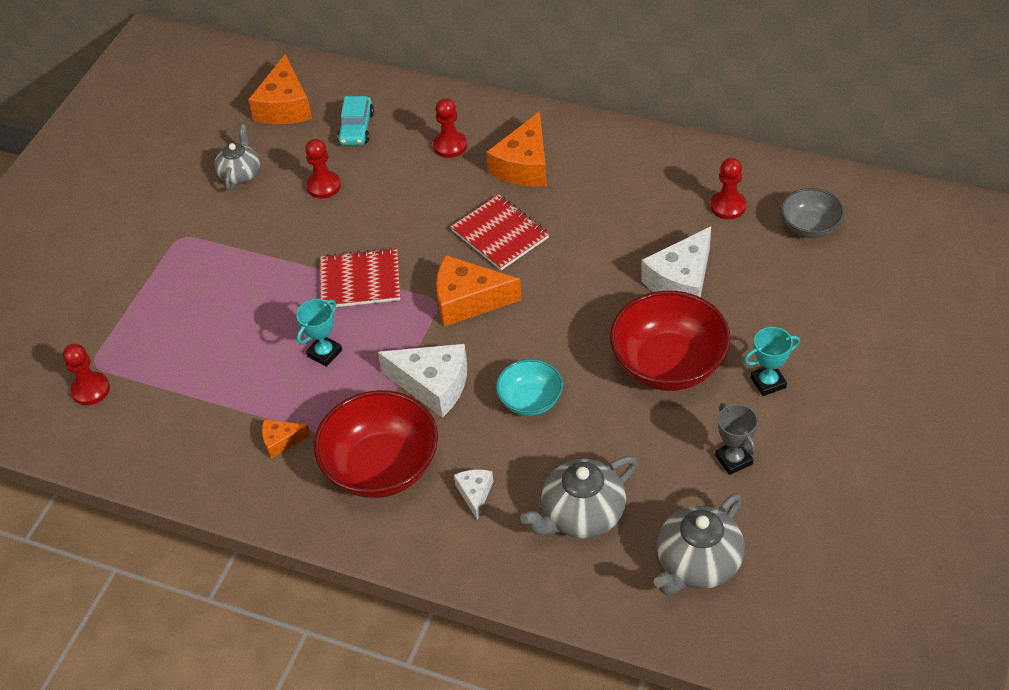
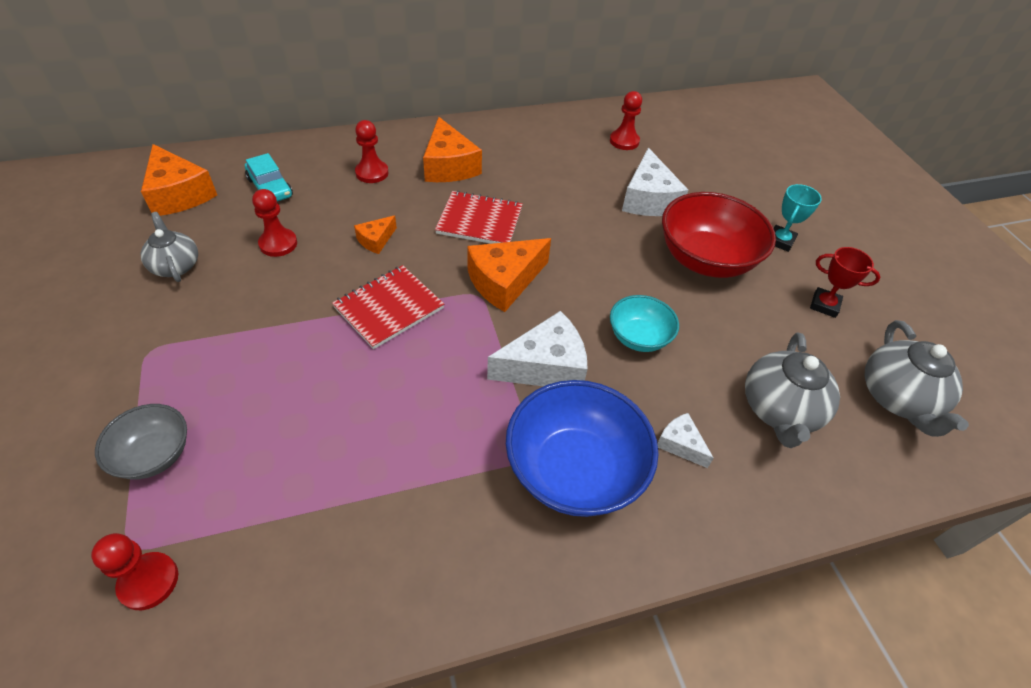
camera: 45 degrees left, 0 degrees up
(281, 441) = (447, 504): orange cheese -> orange cheese (376, 240)
(324, 353) = (413, 390): turquoise trophy -> none
(381, 467) = (574, 470): red bowl -> blue bowl
(733, 459) = (824, 305): grey trophy -> red trophy
(810, 226) = (688, 135): grey bowl -> grey bowl (154, 455)

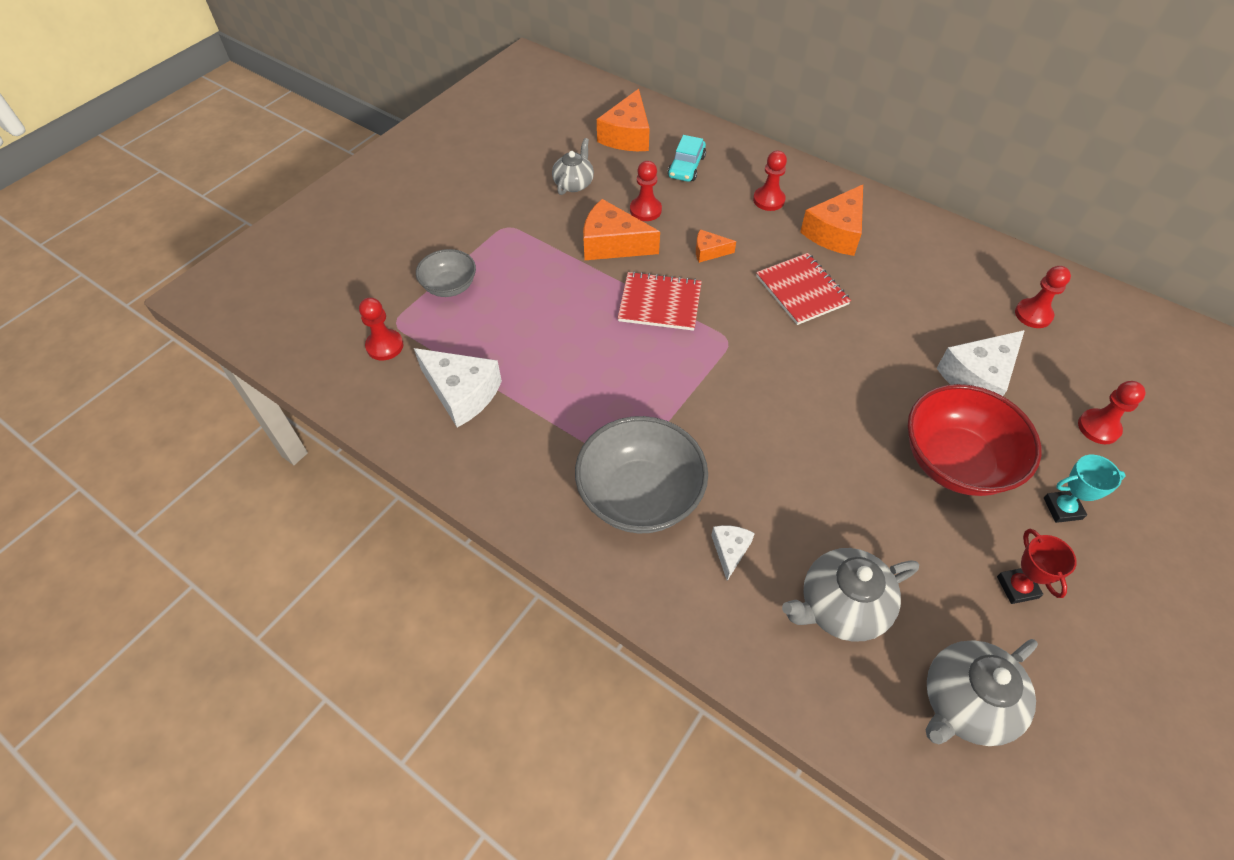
camera: 55 degrees right, 5 degrees up
(504, 281) = (760, 346): orange cheese -> orange cheese (612, 244)
(545, 366) = (709, 422): white cheese -> white cheese (461, 393)
(574, 470) = (640, 496): blue bowl -> grey bowl
(639, 337) = (805, 464): turquoise bowl -> none
(734, 182) = (1098, 427): none -> red pawn

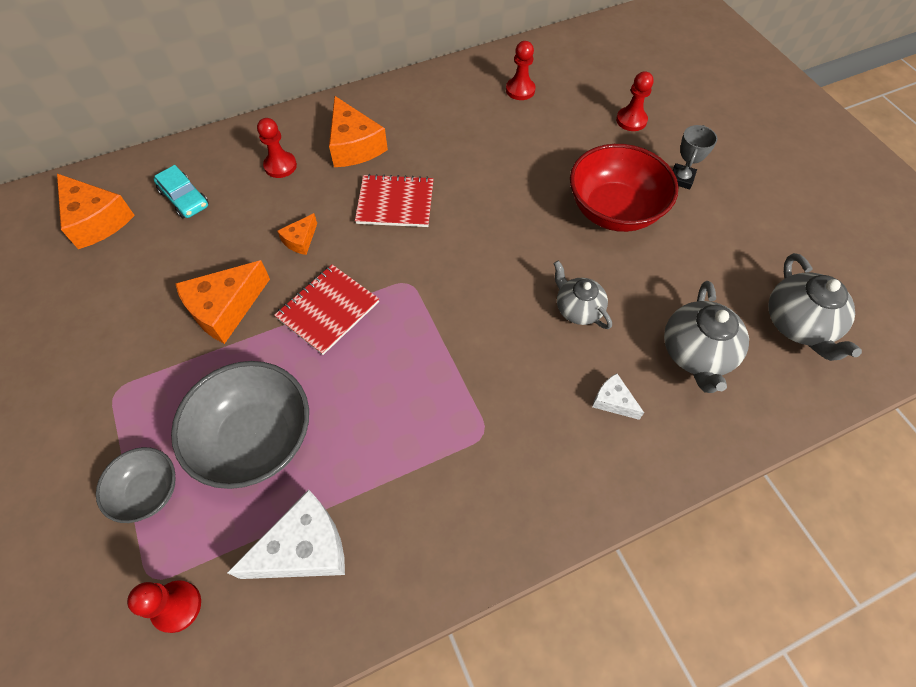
camera: 60 degrees left, 5 degrees up
(574, 183) = (115, 299): grey teapot -> grey teapot (577, 309)
(640, 496) = (524, 441): grey bowl -> grey bowl (256, 439)
(645, 210) = (207, 259): red pawn -> none
(978, 377) = (552, 152): white cheese -> none
(1017, 587) = (727, 241): red trophy -> none
(1062, 508) = (681, 179): turquoise trophy -> grey trophy

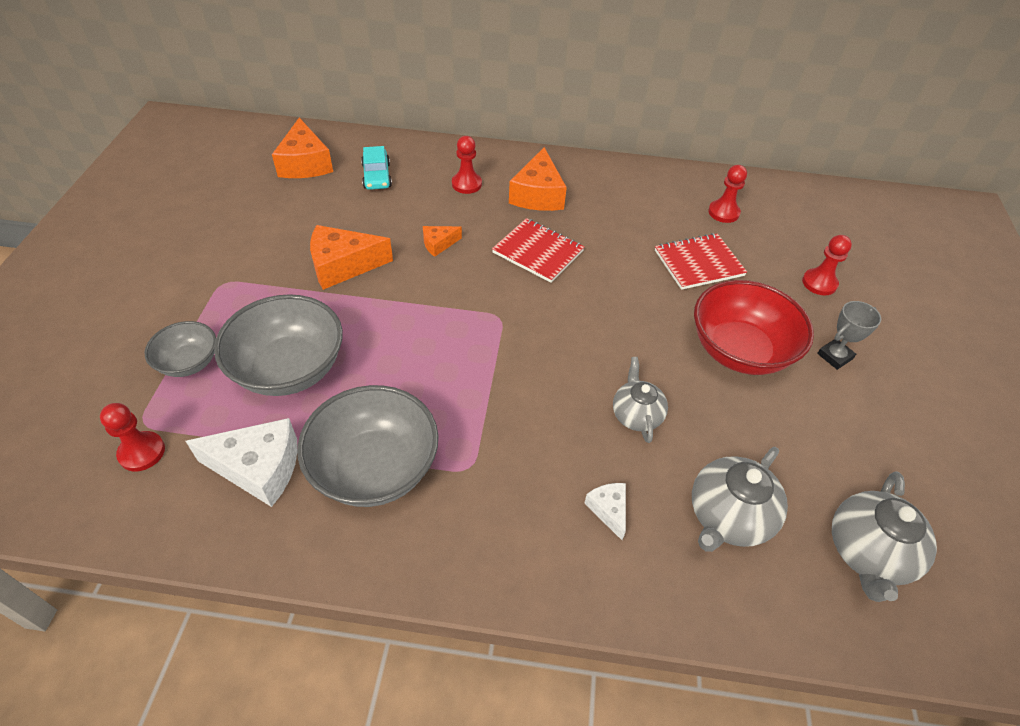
camera: 30 degrees right, 10 degrees down
(328, 310) = (418, 305): red notebook -> red notebook (698, 263)
(407, 482) = (375, 468): none -> grey bowl

